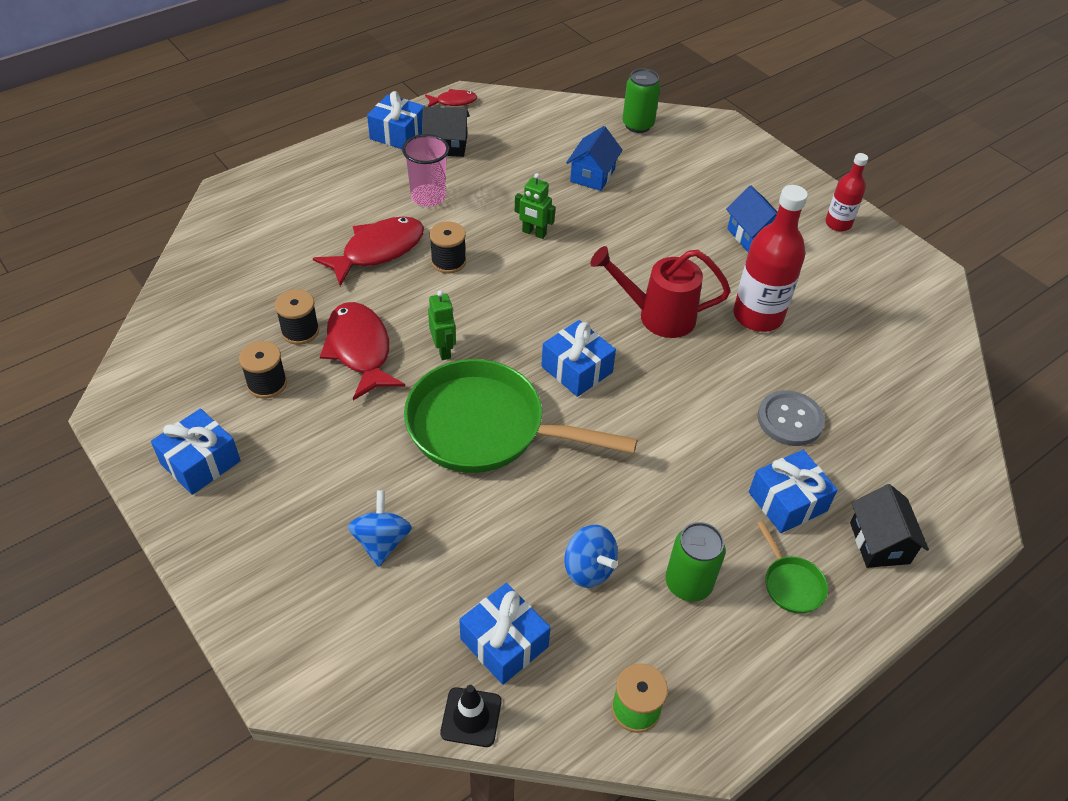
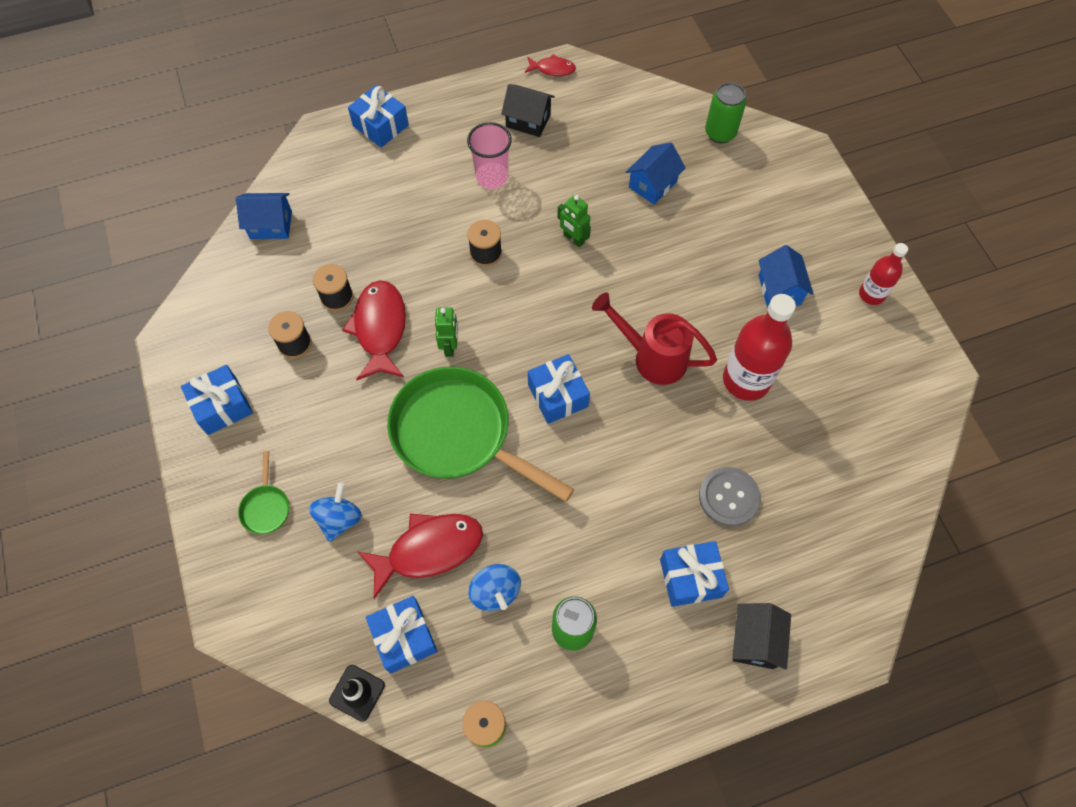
camera: 20 degrees right, 15 degrees up
(200, 281) = (271, 225): none -> blue house
(378, 251) = (428, 227): red fish -> red fish (429, 550)
(398, 134) = (488, 98): blue gift -> blue gift (380, 126)
(791, 584) = (660, 656): green pan -> green pan (266, 507)

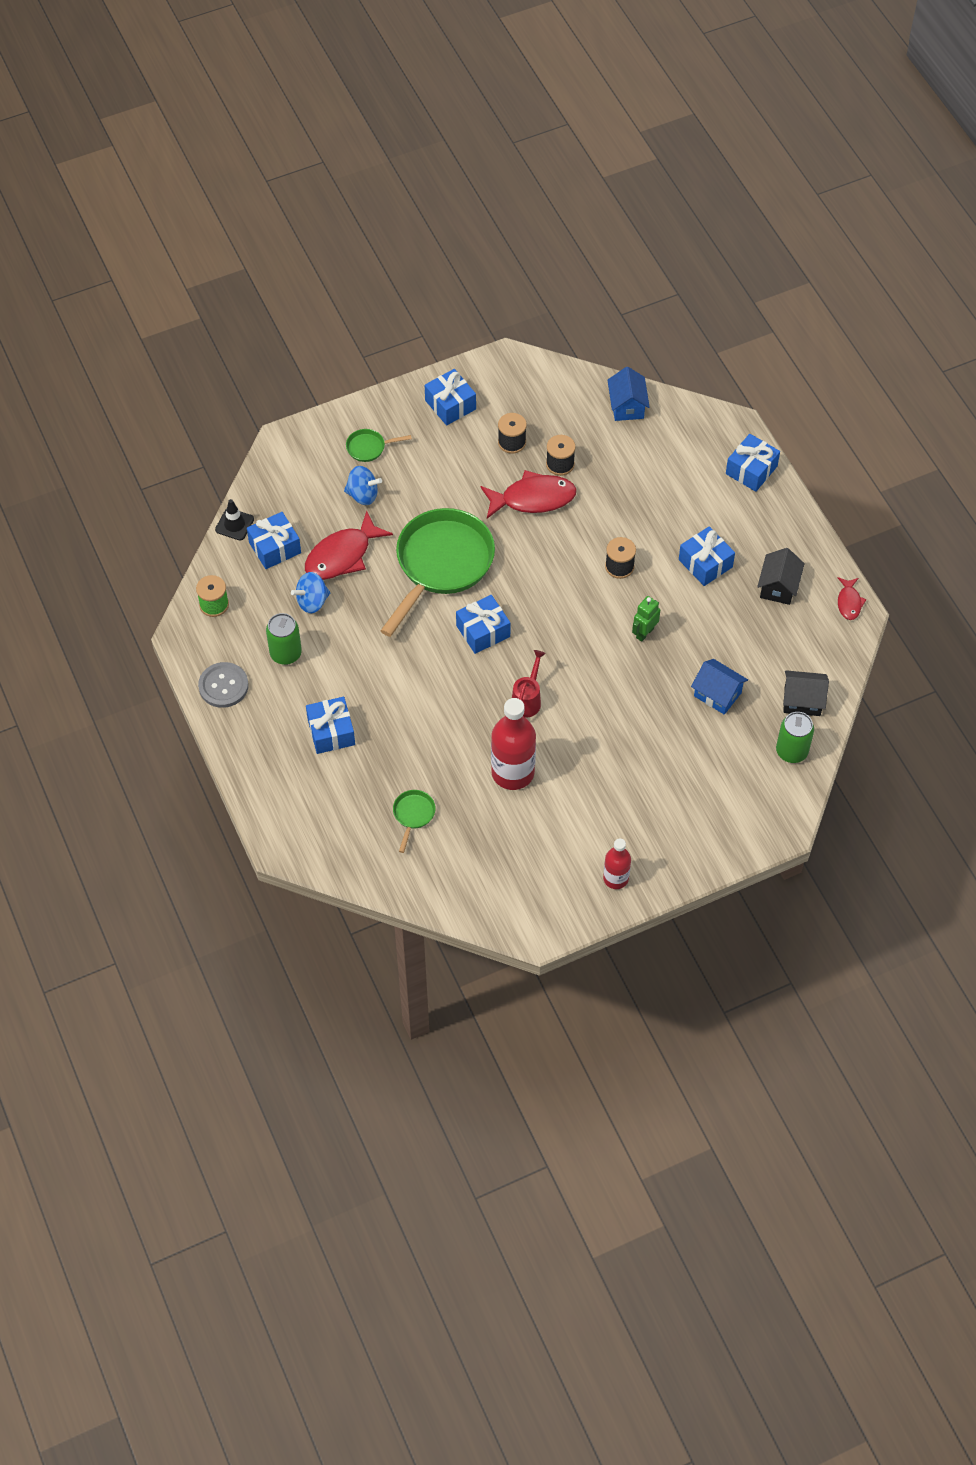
camera: 85 degrees right, 5 degrees down
(429, 550) = (342, 555): red fish -> red fish turned 75 degrees clockwise
(450, 346) = (521, 550): green robot -> none
(492, 177) = (705, 563): pink cup -> blue gift
(652, 357) = (527, 699): red watering can -> red watering can, size x0.65
(728, 497) = (401, 758): grey button -> grey button (223, 686)
(755, 641) = (283, 777): black house -> black house (802, 701)
(779, 290) = (611, 800): blue house -> none
(804, 489) = (413, 815): none -> green pan

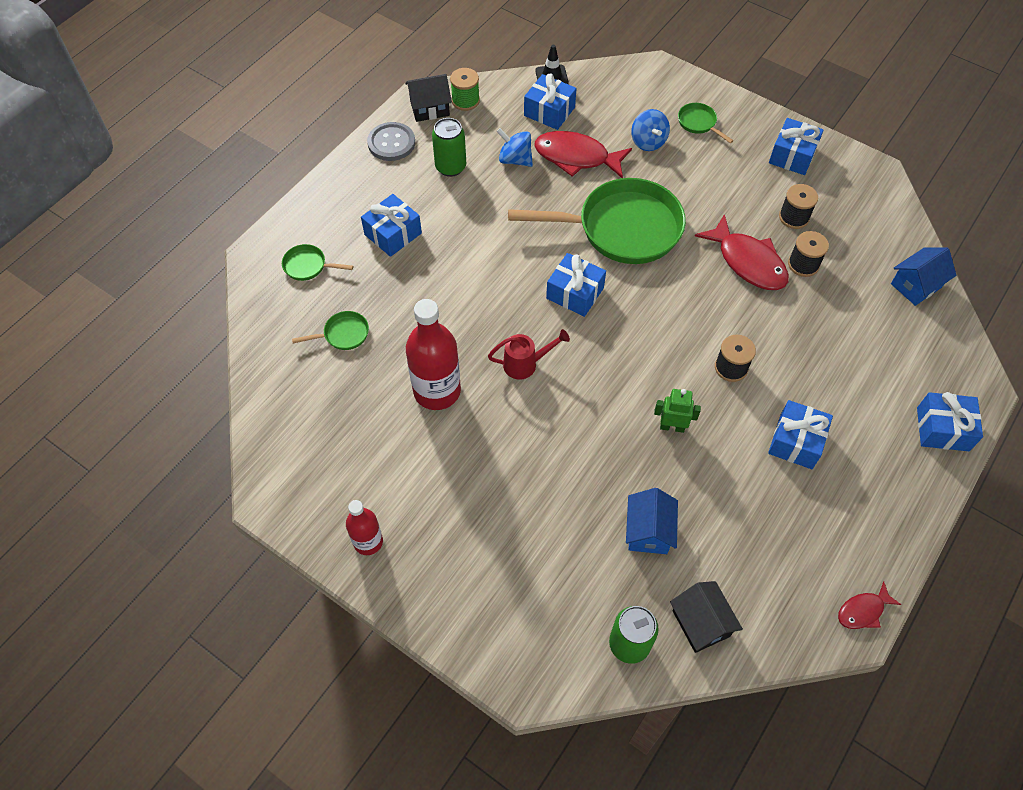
camera: 60 degrees right, 0 degrees up
(322, 811) = (308, 266): none -> green pan
(778, 587) = (824, 526): black house -> black house (429, 108)

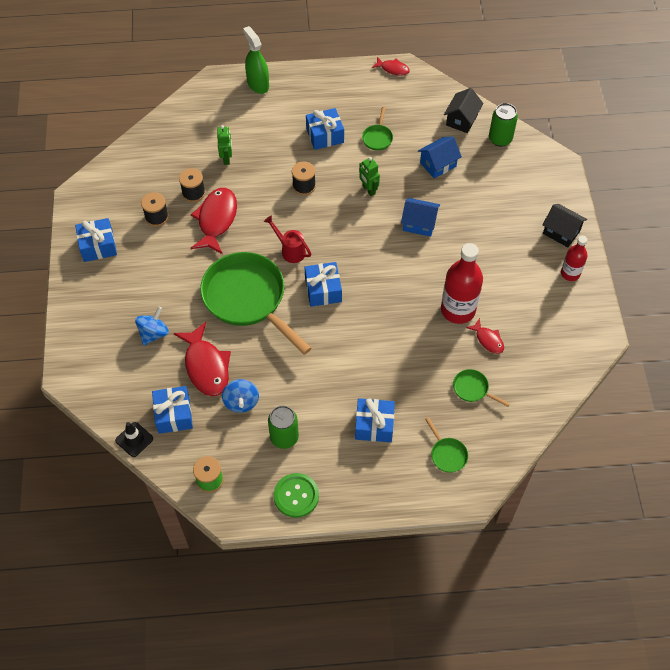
camera: 130 degrees left, 0 degrees up
(377, 390) = (488, 340): none -> red fish
(391, 143) = (296, 496): grey button -> green button
(429, 108) = (239, 498): black house -> black house (561, 232)
(525, 364) = (397, 280): red watering can -> red watering can (290, 250)
(698, 123) = (109, 315): green pan -> green pan (377, 138)
(833, 322) = (227, 158): none -> green robot
(916, 285) = (163, 136): blue house -> blue house (419, 224)
(942, 429) = (258, 84): blue gift -> green spray bottle

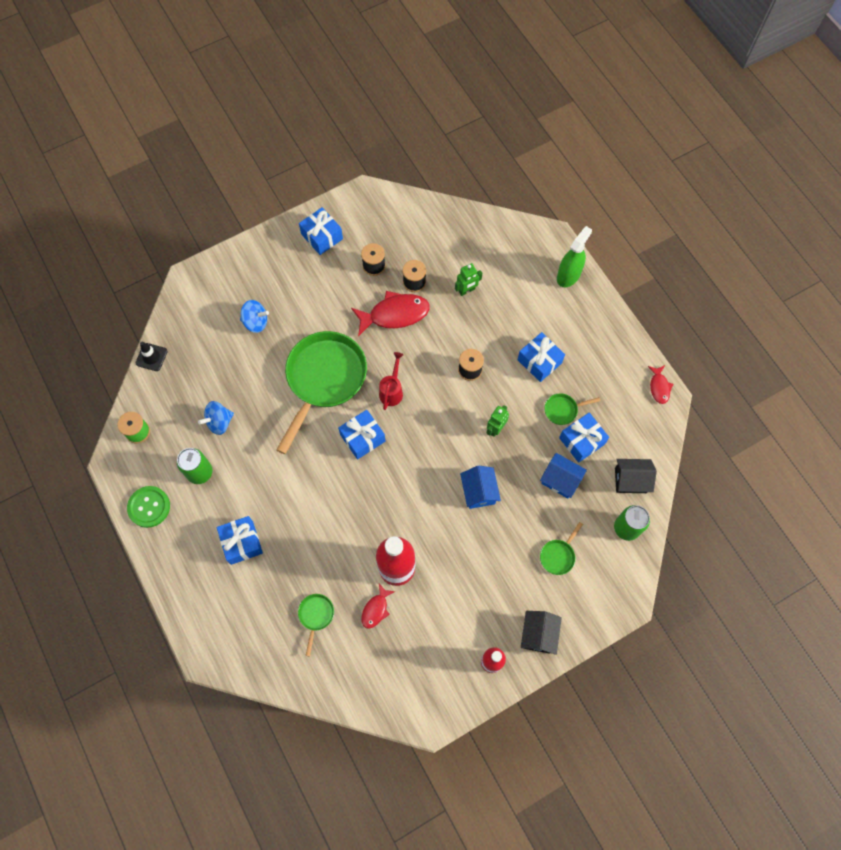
camera: 65 degrees right, 10 degrees up
(174, 415) = (186, 375): blue gift -> blue gift (581, 441)
(206, 366) = (242, 378): red fish -> none
(447, 454) = (238, 619): green pan -> green pan (558, 555)

